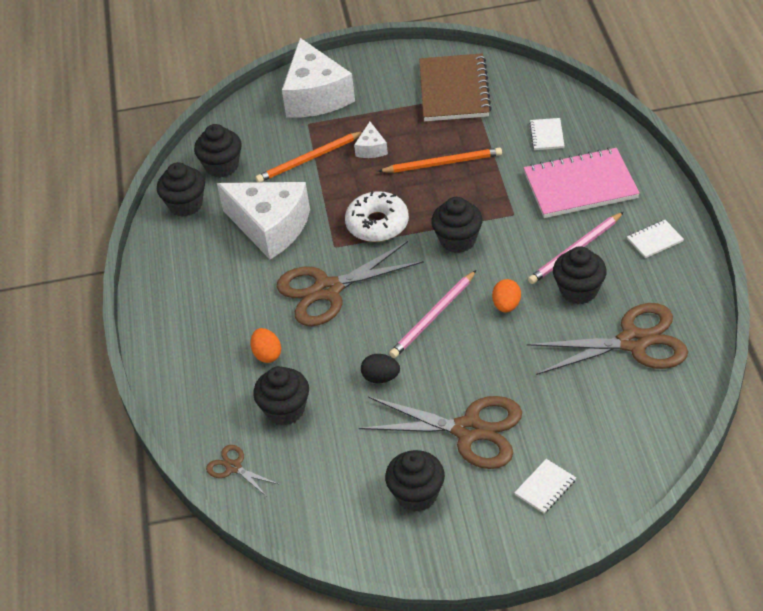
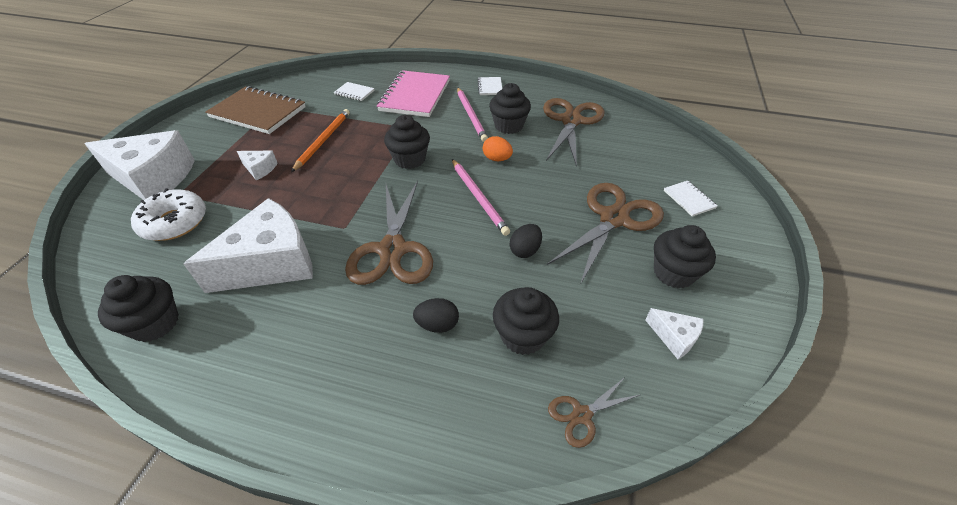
camera: 70 degrees left, 0 degrees up
(222, 166) = (144, 272): black cupcake -> none
(267, 354) = (437, 324): orange egg -> black egg
(309, 159) = (221, 208): orange pencil -> none
(337, 509) = (674, 337): none -> white cheese
(377, 224) = (347, 193): white donut -> white donut (174, 222)

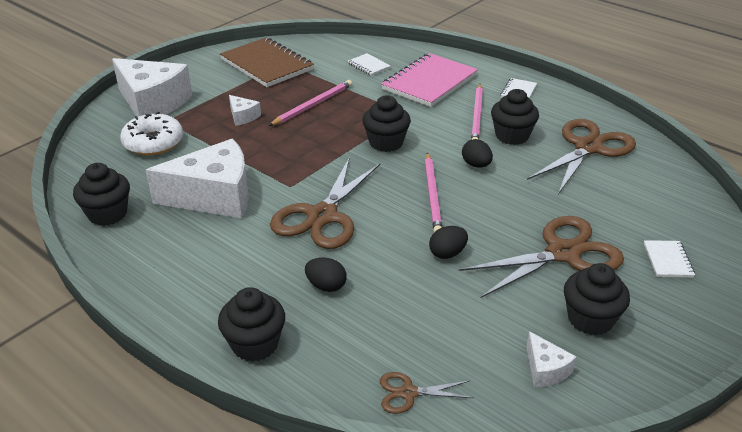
camera: 25 degrees right, 10 degrees down
(323, 140) = (313, 105): orange pencil -> pink pencil
(497, 159) = (476, 165): orange egg -> black egg
(523, 335) = (397, 319): black cupcake -> black cupcake (255, 344)

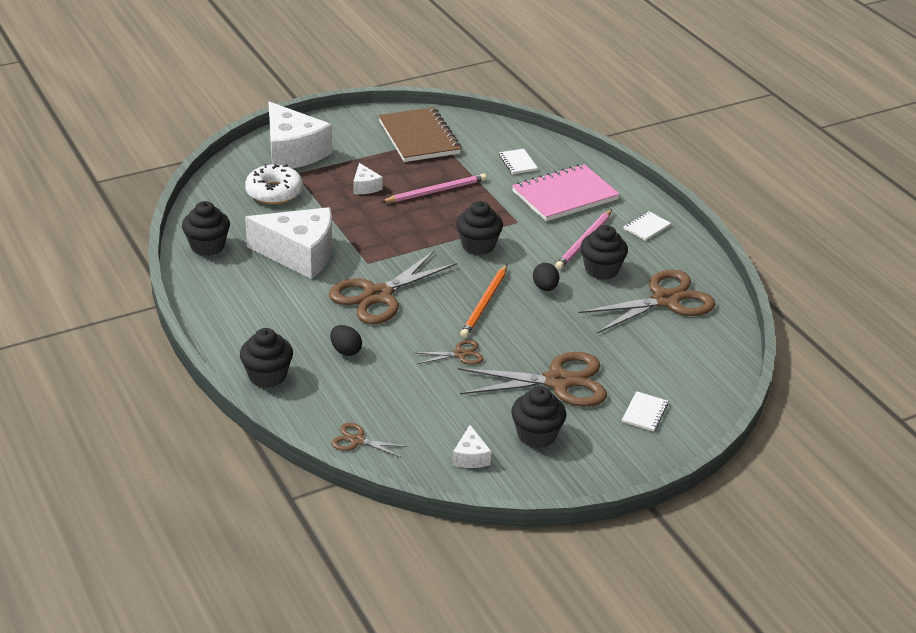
camera: 20 degrees right, 0 degrees up
(432, 195) = (484, 304): pink pencil -> orange pencil
(447, 253) = (460, 354): black egg -> brown scissors

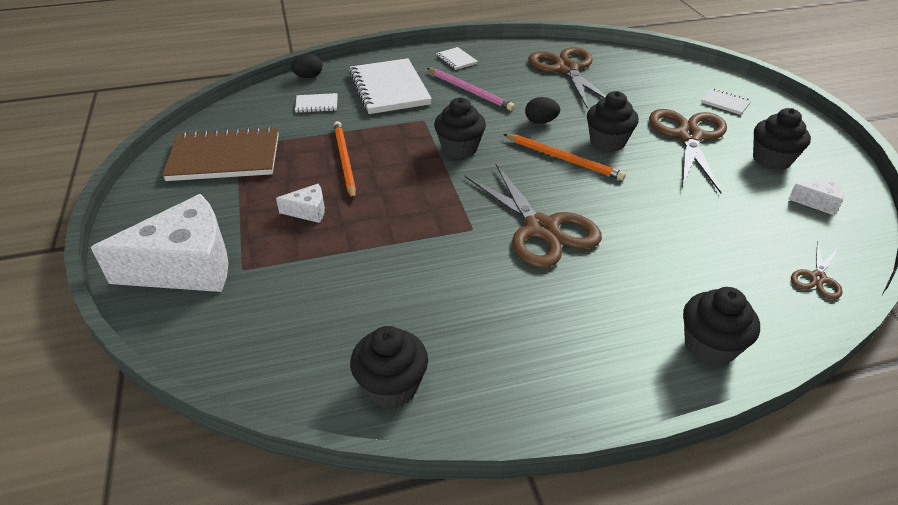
camera: 75 degrees left, 5 degrees up
(274, 192) = (278, 295): white donut -> none
(299, 254) = (441, 286): white cheese -> none
(345, 351) = (650, 268): black egg -> black egg (308, 77)
(436, 191) = (344, 161): pink pencil -> orange pencil
(460, 354) = (651, 185): brown scissors -> none
(564, 195) = (389, 89): pink notebook -> white notebook
(601, 270) = (516, 90): black cupcake -> black cupcake (607, 142)

